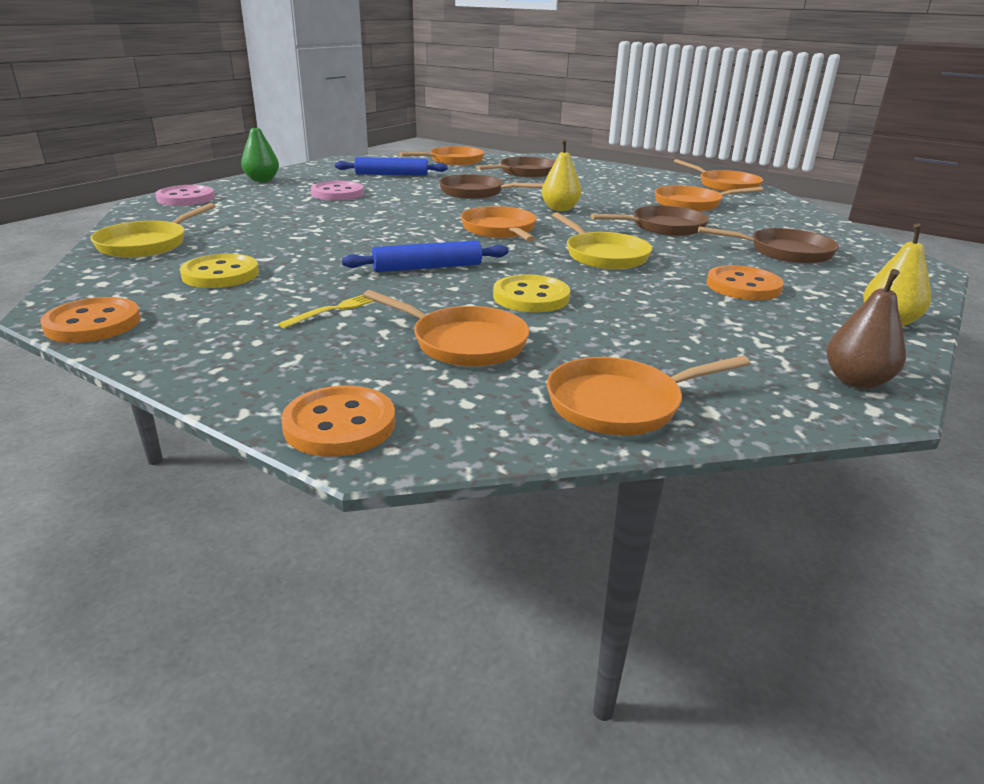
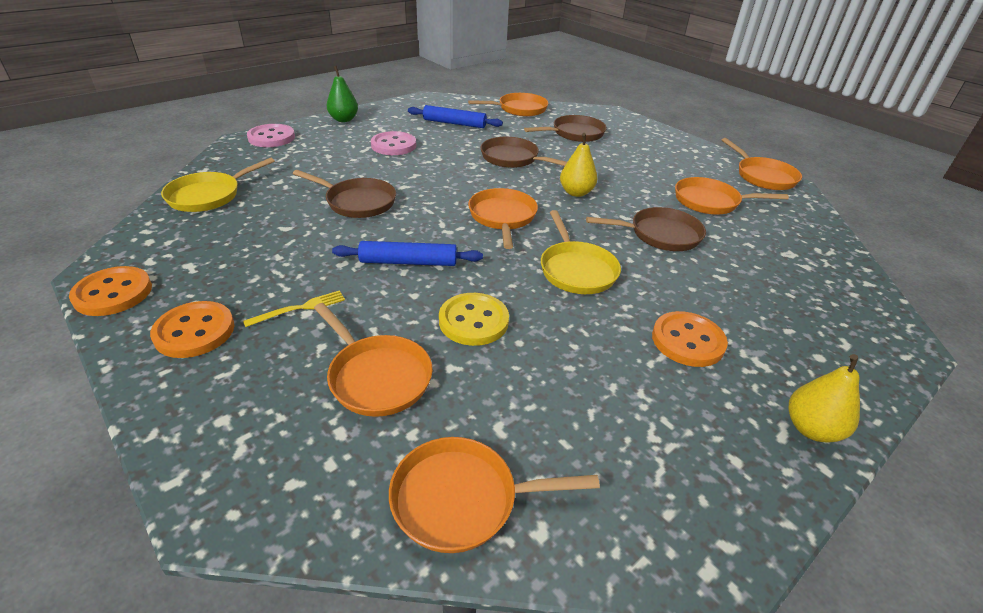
camera: 15 degrees right, 10 degrees up
(220, 274) = (239, 244): yellow button -> none
(340, 424) = (213, 469): orange button -> orange button (194, 331)
(784, 252) = (763, 293): brown pan -> brown pan (357, 202)
(856, 381) = (717, 520): brown pear -> none

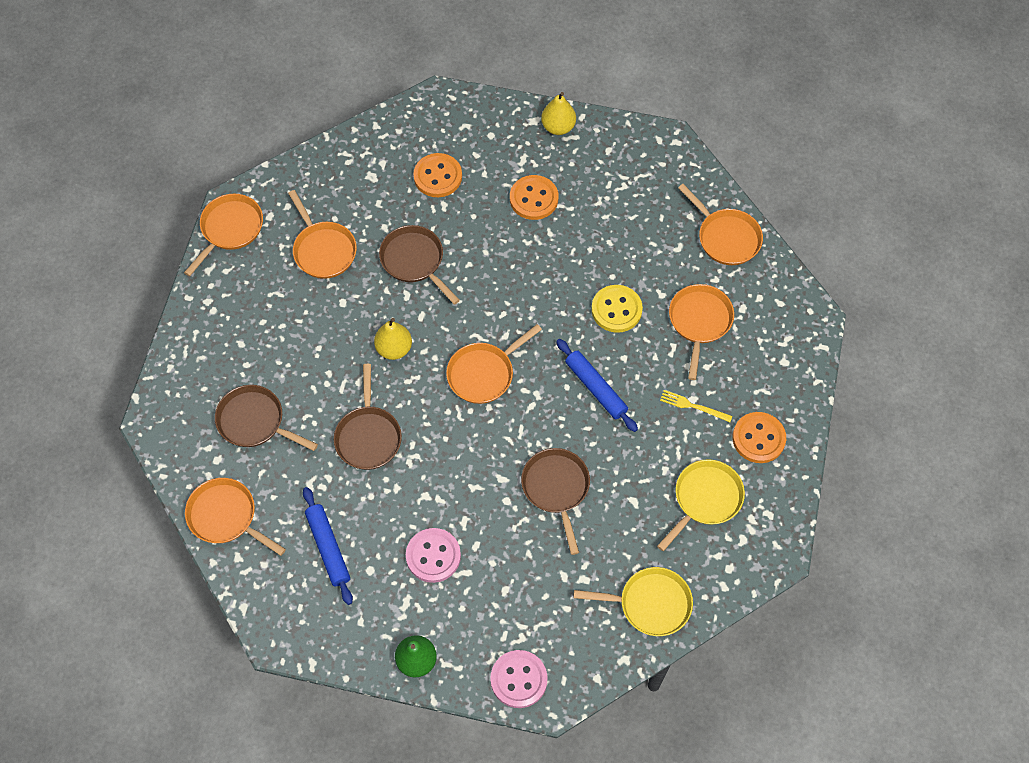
camera: 125 degrees left, 25 degrees up
(113, 293) = (781, 519): orange button -> orange button (438, 176)
(576, 269) = (511, 288): yellow pan -> yellow pan (705, 499)

